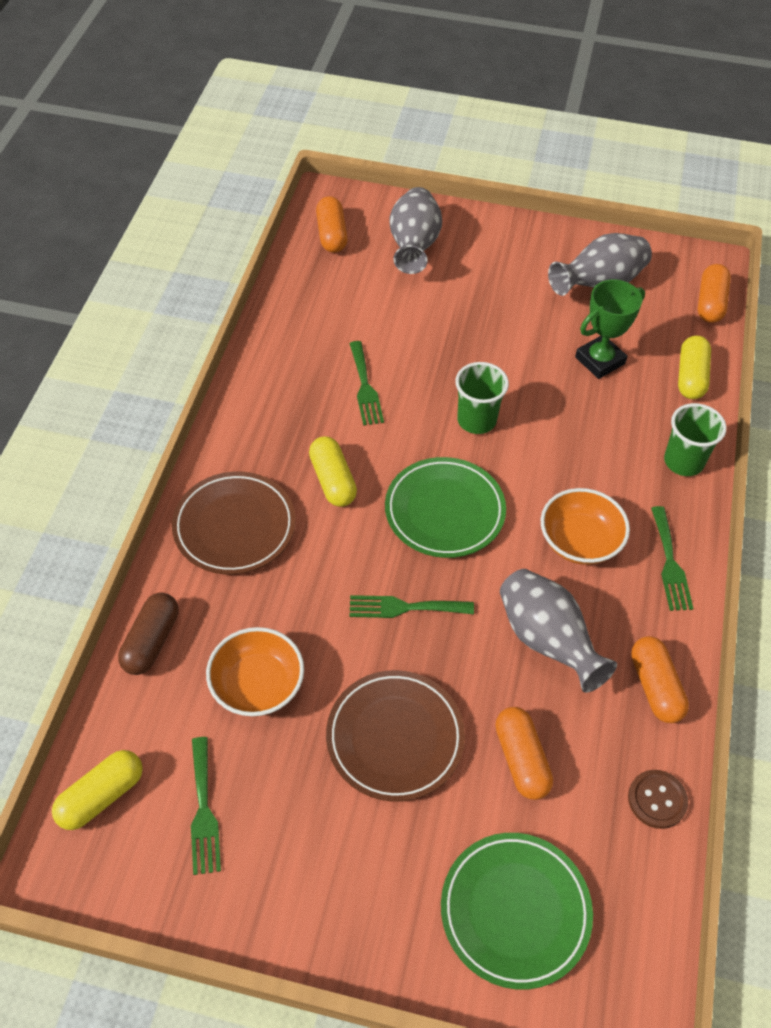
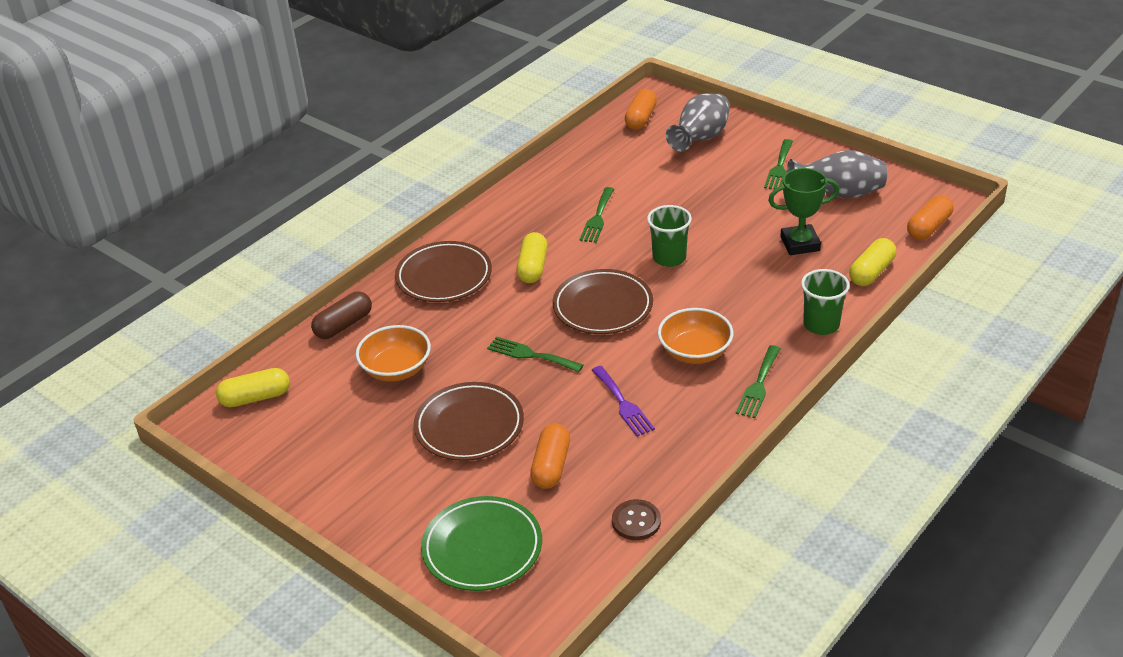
camera: 30 degrees right, 15 degrees down
(203, 811) = (313, 426): green fork -> green fork (779, 167)
(444, 511) = (603, 306): green plate -> brown plate
(547, 640) = (623, 404): grey vase -> purple fork
(655, 687) = (687, 455): orange capsule -> none

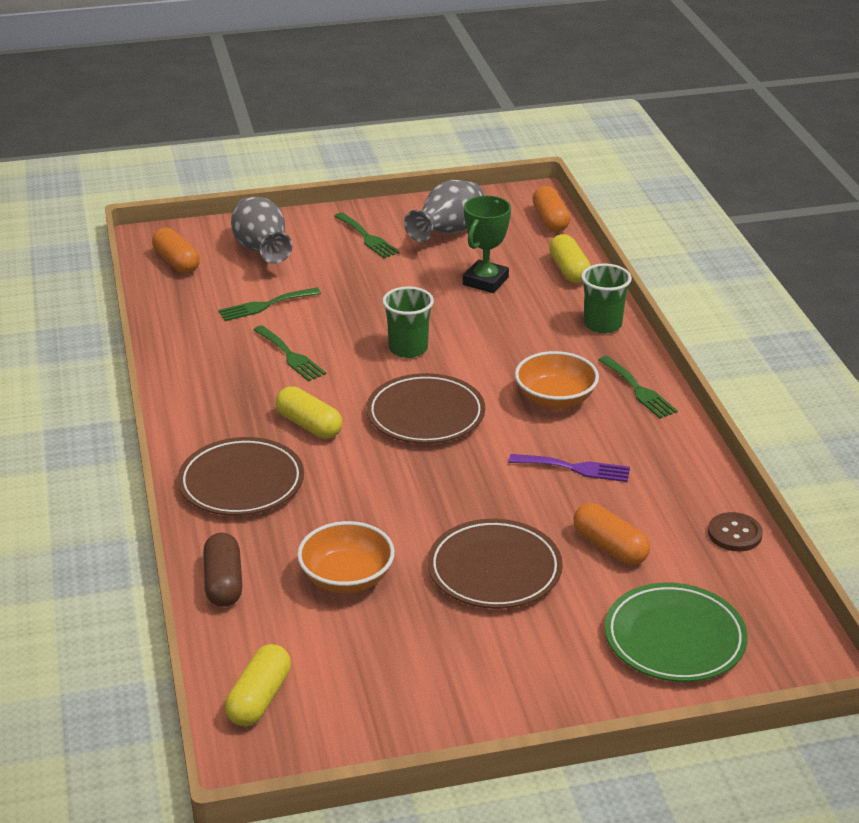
camera: 55 degrees left, 5 degrees down
(531, 355) = (438, 486): green fork -> green fork (265, 305)

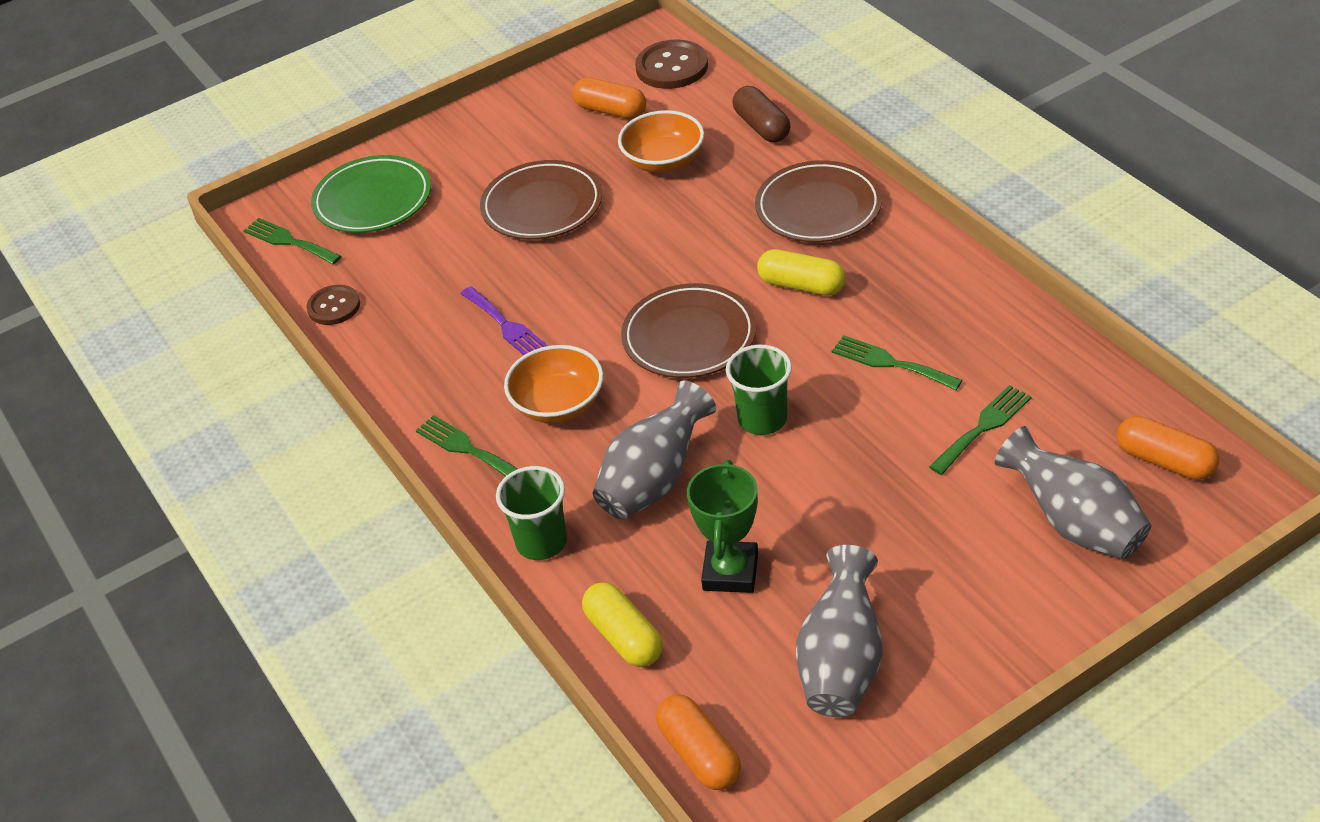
camera: 165 degrees right, 10 degrees up
(259, 698) = (672, 67): yellow capsule -> brown button
(367, 238) = (950, 606): green fork -> green fork (289, 241)
(507, 336) = (654, 480): none -> grey vase
(575, 468) = (506, 326): purple fork -> purple fork turned 120 degrees counterclockwise
(610, 547) = (447, 257): orange capsule -> orange capsule (611, 111)

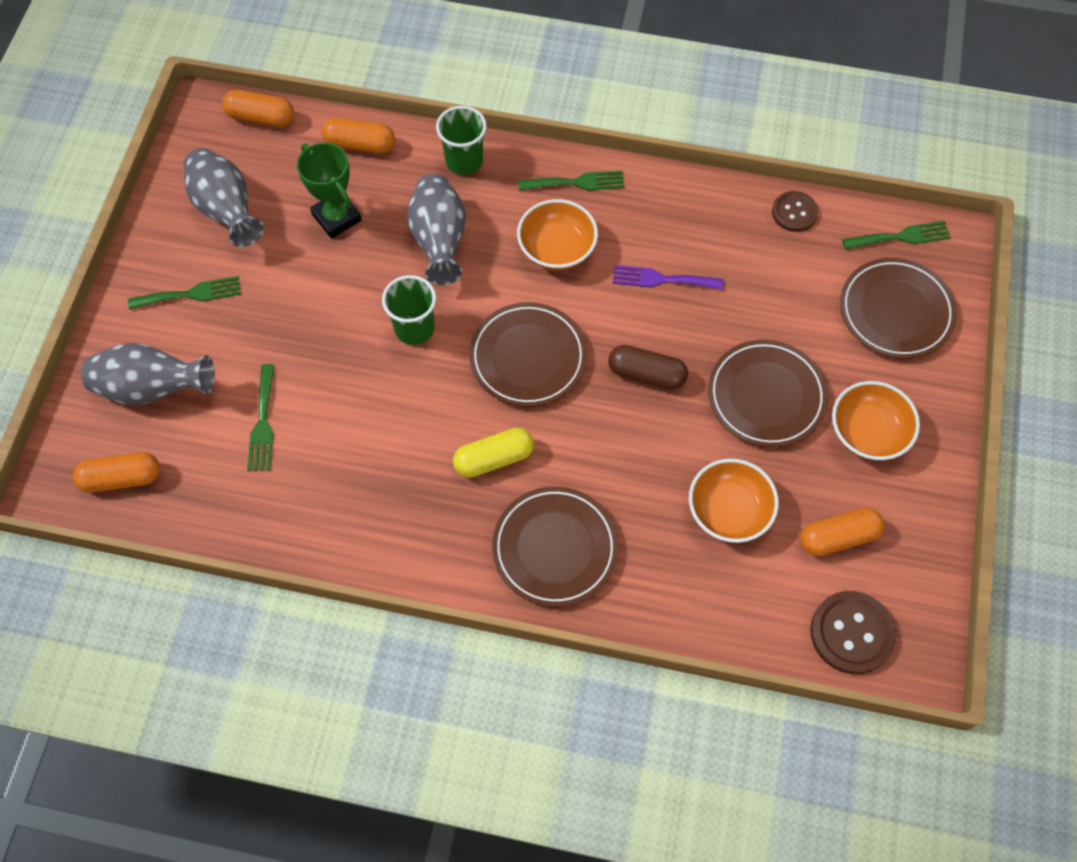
camera: 130 degrees right, 20 degrees up
(373, 200) = (895, 311): green plate -> brown plate
(505, 148) = (868, 432): none -> orange bowl
(624, 636) = (360, 144): yellow capsule -> orange capsule
(761, 127) = (692, 612): brown capsule -> brown capsule (646, 374)
(890, 363) = (368, 433): green fork -> green fork (190, 294)

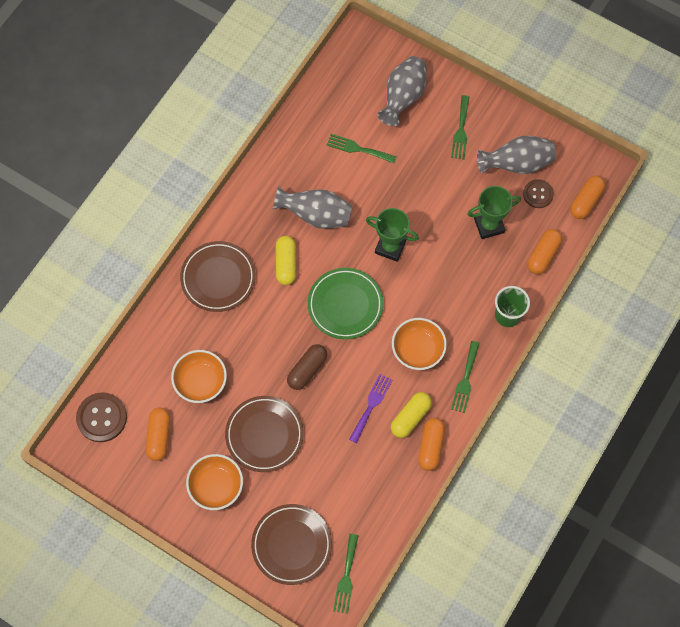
camera: 110 degrees right, 5 degrees up
(121, 478) = (351, 71): orange capsule -> orange capsule (430, 446)
(414, 328) = (390, 247): green cup -> green trophy
(439, 241) = (449, 280): grey vase -> grey vase (315, 215)
(528, 357) = (345, 305): brown plate -> green plate
(656, 229) = (410, 417): none -> yellow capsule
(794, 212) = (391, 513): brown button -> brown button (538, 194)

